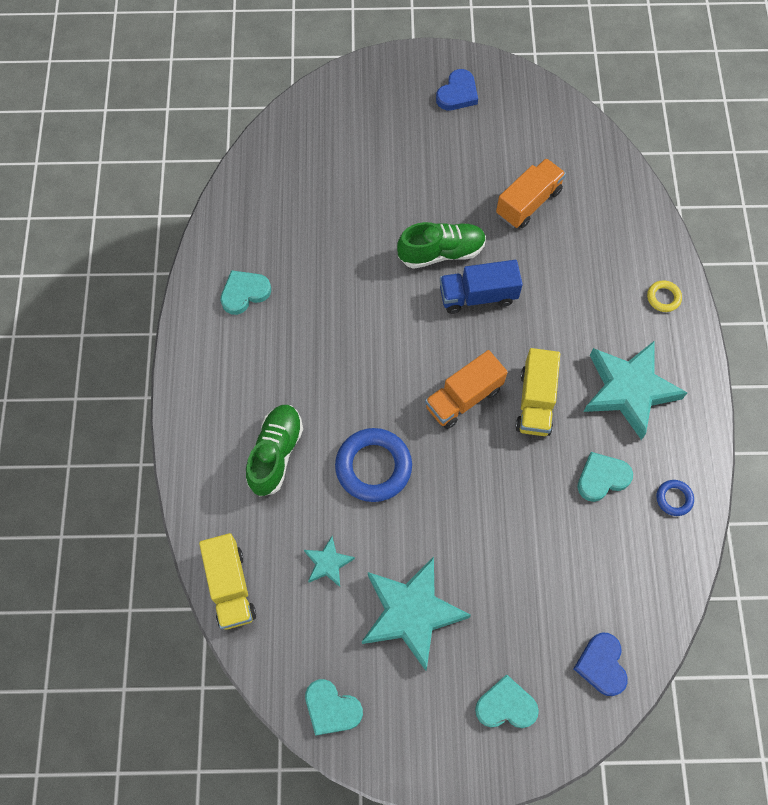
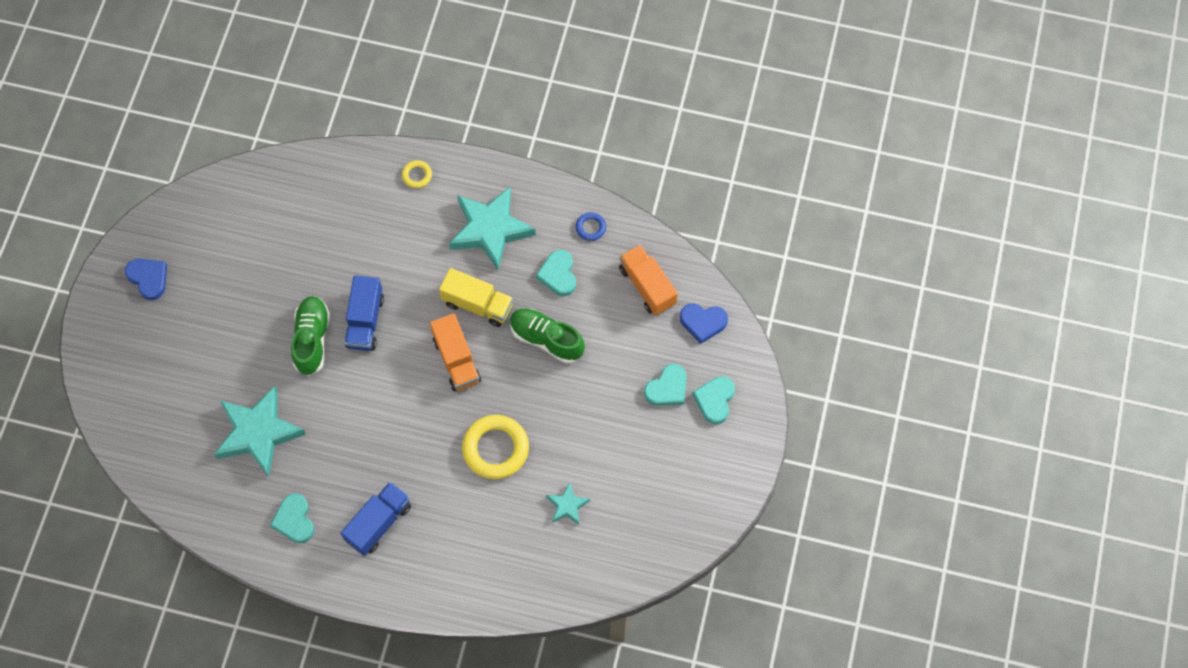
camera: 75 degrees left, 0 degrees up
(230, 587) = (565, 589): yellow truck -> none
(260, 372) = (378, 523): none -> blue truck
(276, 454) = (459, 526): green shoe -> green shoe (546, 339)
(331, 708) = (684, 530): turquoise heart -> turquoise heart (667, 388)
(373, 467) = (495, 449): blue ring -> yellow ring
(411, 613) = (626, 451): turquoise star -> turquoise star (258, 433)
(528, 202) = (288, 252): orange truck -> orange truck (647, 286)

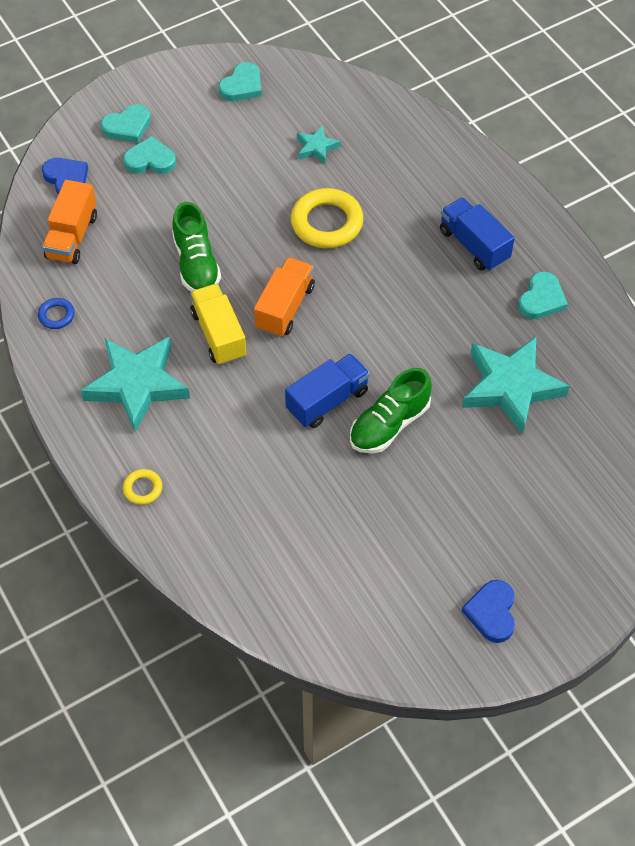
camera: 135 degrees left, 10 degrees down
(378, 523) = (474, 245): blue truck -> blue truck turned 60 degrees clockwise
(558, 274) = (127, 302): turquoise heart -> turquoise heart (242, 86)

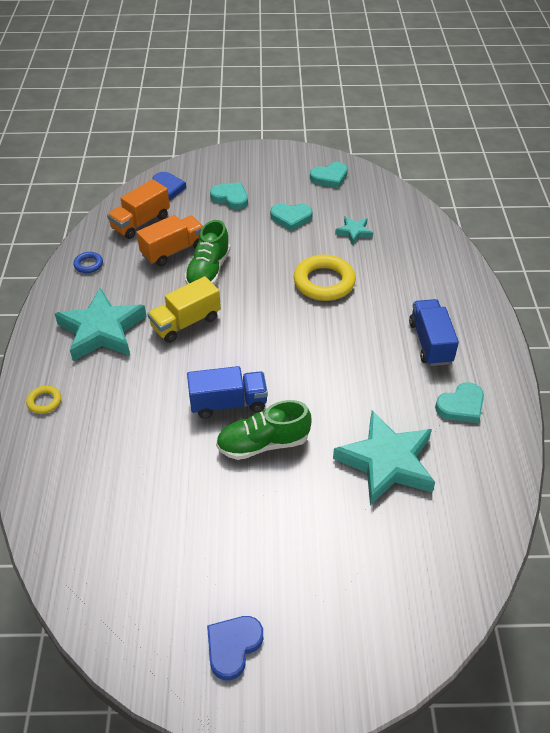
camera: 30 degrees right, 10 degrees down
(127, 126) = (232, 173): turquoise heart -> turquoise heart (291, 218)
(219, 335) = (186, 322): yellow truck -> yellow truck turned 135 degrees counterclockwise
(285, 307) = (248, 325): orange truck -> orange truck (173, 251)

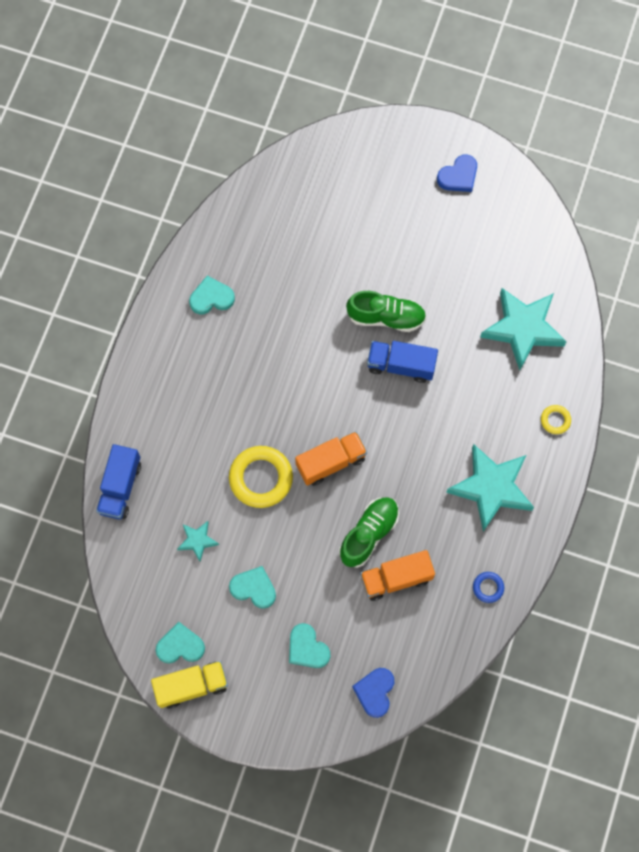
camera: 160 degrees left, 25 degrees up
(141, 222) = (419, 639): orange truck -> orange truck (331, 462)
(186, 322) = (411, 471): yellow truck -> yellow truck (191, 686)
(387, 462) = (297, 269): turquoise star -> turquoise star (522, 329)
(430, 343) = (200, 370): blue truck -> blue truck (120, 487)

